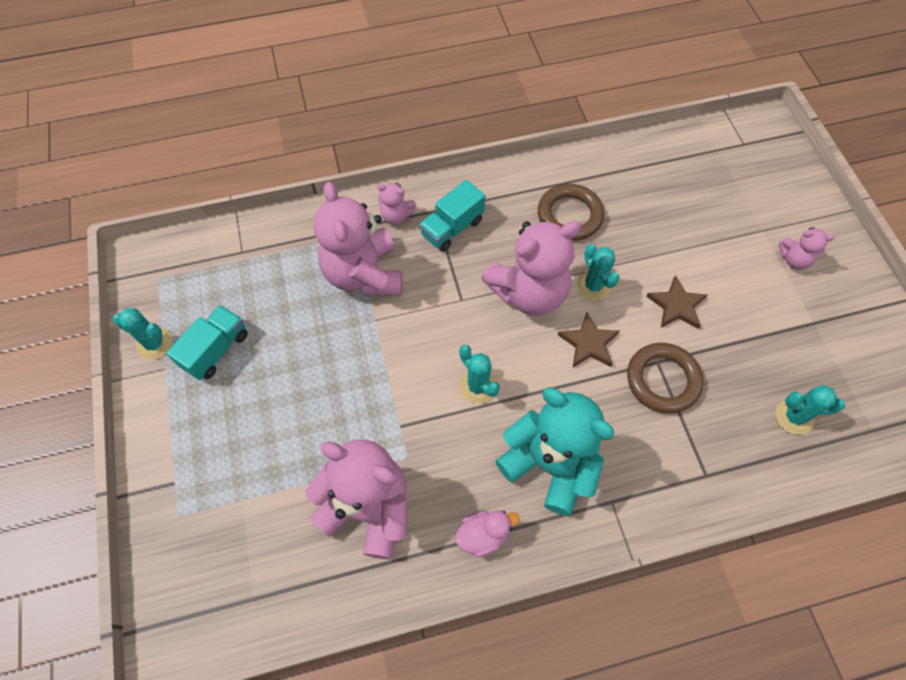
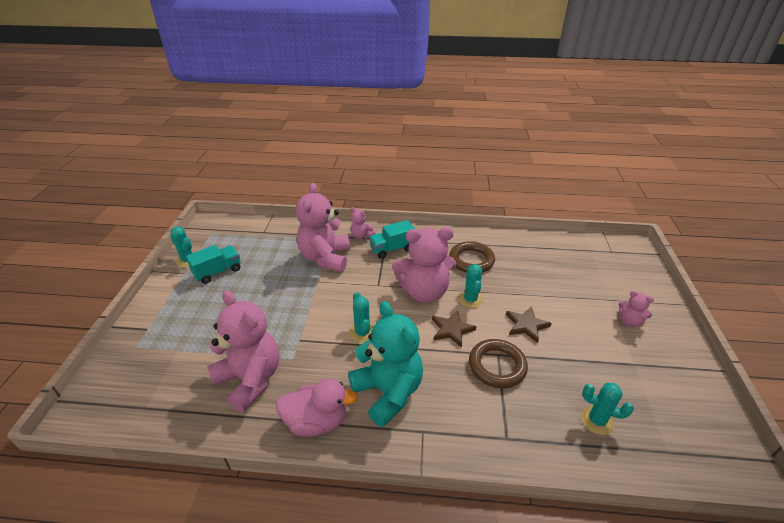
camera: 20 degrees right, 25 degrees down
(483, 535) = (316, 421): pink duck -> pink duck, size x1.55

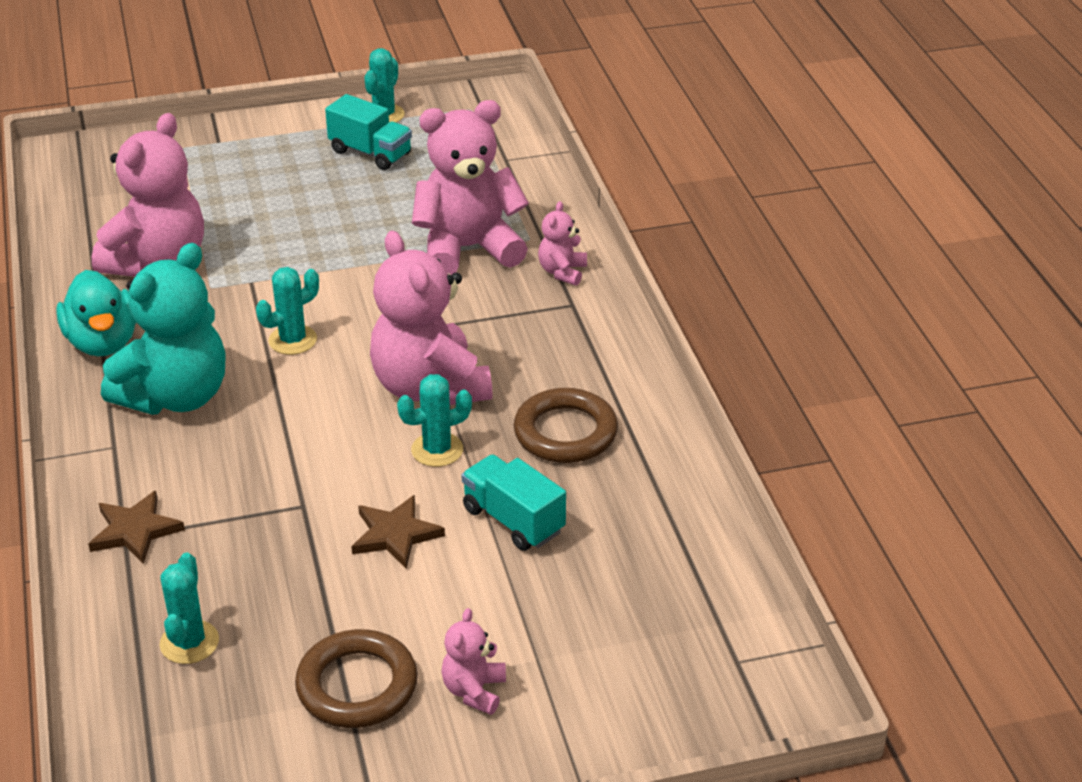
camera: 70 degrees right, 0 degrees up
(316, 421) = (103, 342): pink duck -> turquoise duck
(392, 249) = (542, 320): turquoise truck -> turquoise truck (513, 520)
(451, 330) = (342, 439): brown star -> brown star (135, 530)
(497, 366) = (273, 507): brown ring -> brown ring (357, 685)

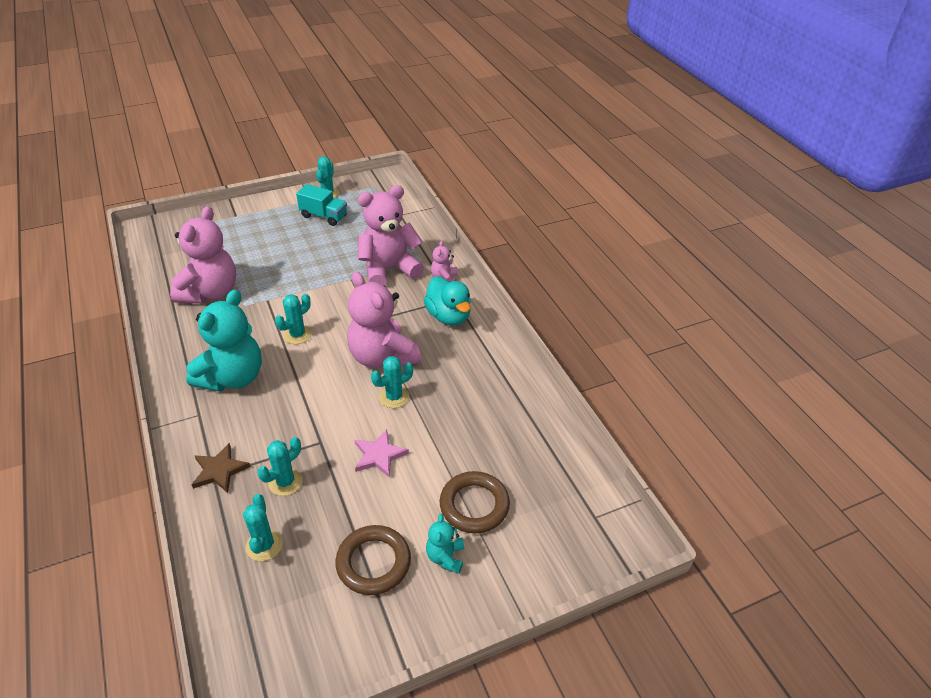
camera: 10 degrees left, 5 degrees up
(103, 342) = (183, 346): turquoise duck -> turquoise duck (448, 316)
(237, 557) = (285, 482): none -> turquoise cactus
(395, 534) = (379, 455): brown star -> pink star
(474, 691) = (445, 557): pink teddy bear -> turquoise teddy bear
(513, 520) = (447, 438): turquoise truck -> none
(565, 432) = (466, 378): brown ring -> brown ring (474, 505)

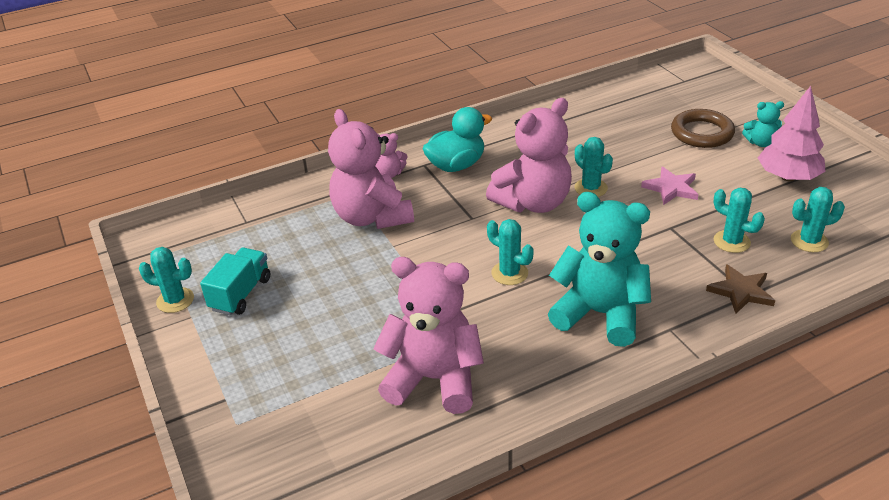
camera: 90 degrees left, 5 degrees down
(373, 562) = (788, 177): brown ring -> pink tree

